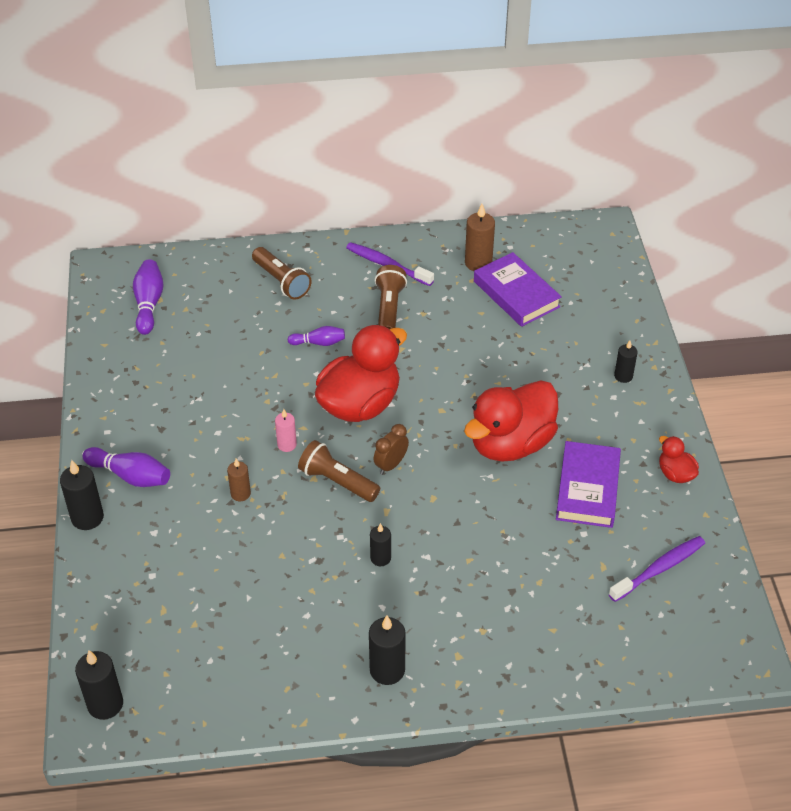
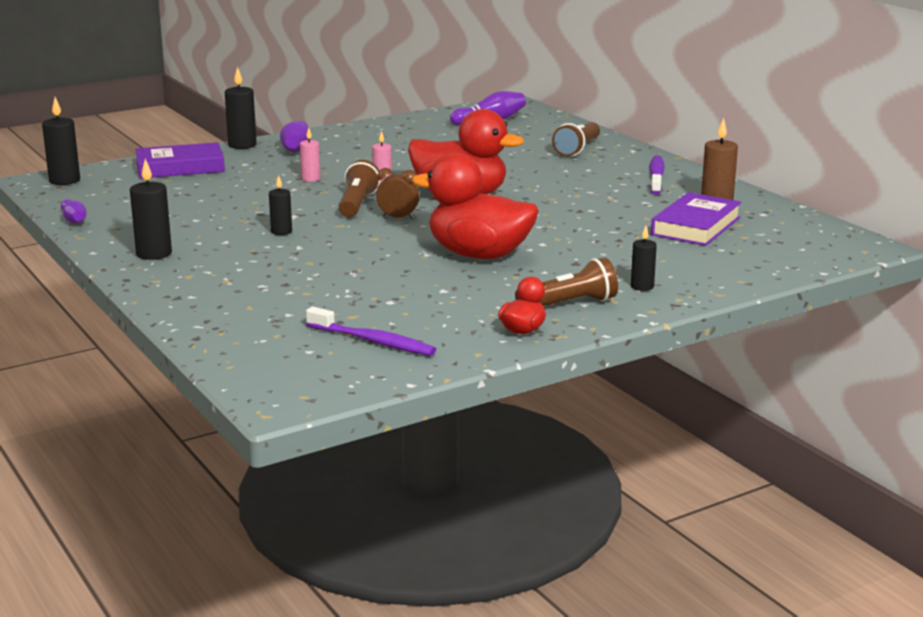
camera: 65 degrees right, 25 degrees down
(240, 494) = (310, 179): brown candle -> pink candle
(319, 343) = (519, 172): purple bowling pin -> purple bowling pin (74, 220)
(389, 309) = (598, 186): brown flashlight -> brown flashlight (569, 304)
(587, 488) = (454, 294): purple book -> purple book (180, 167)

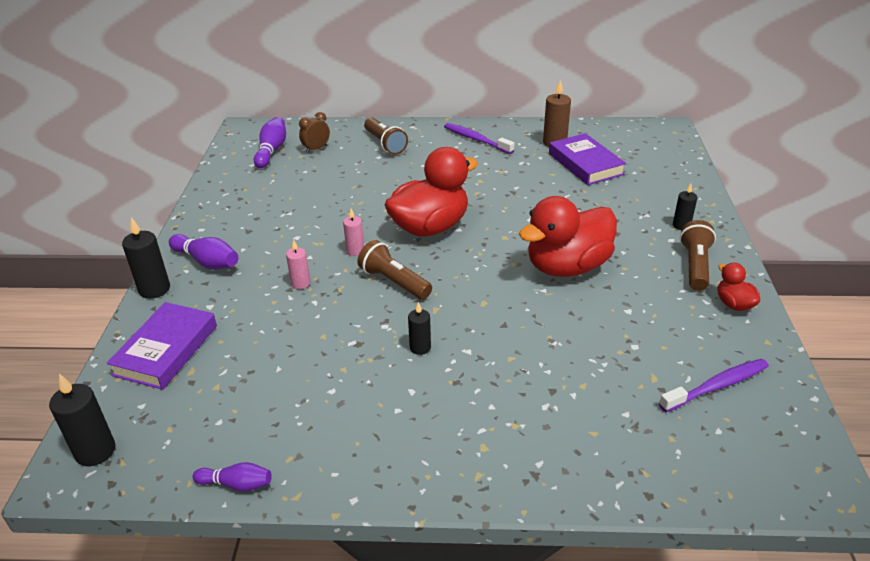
camera: 55 degrees left, 15 degrees up
(154, 254) = (402, 452): black candle -> none
(398, 217) = (448, 273): brown clock -> brown clock (316, 149)

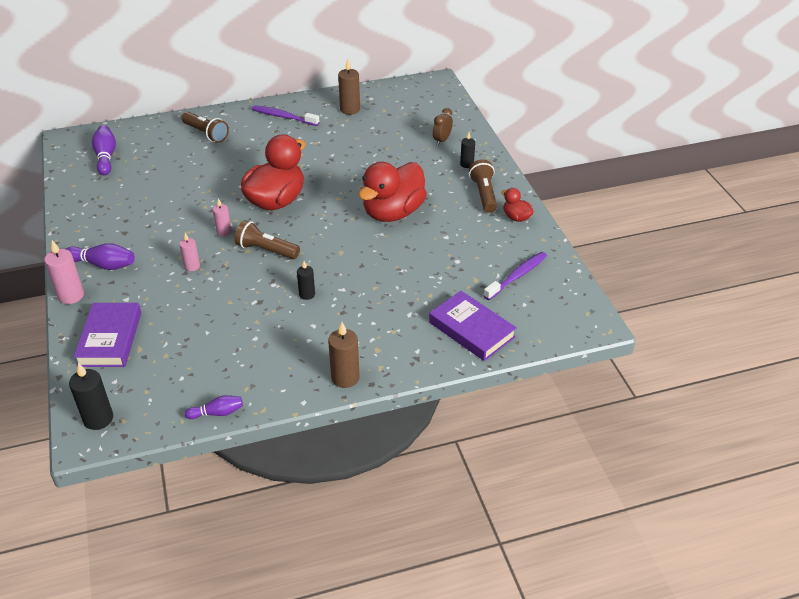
camera: 20 degrees left, 5 degrees up
(154, 289) = (71, 296): black candle -> pink candle
(316, 149) = (146, 148): brown clock -> brown clock (442, 140)
(424, 478) = (345, 378): none -> brown candle
(585, 164) = (380, 124): purple book -> purple book (471, 330)

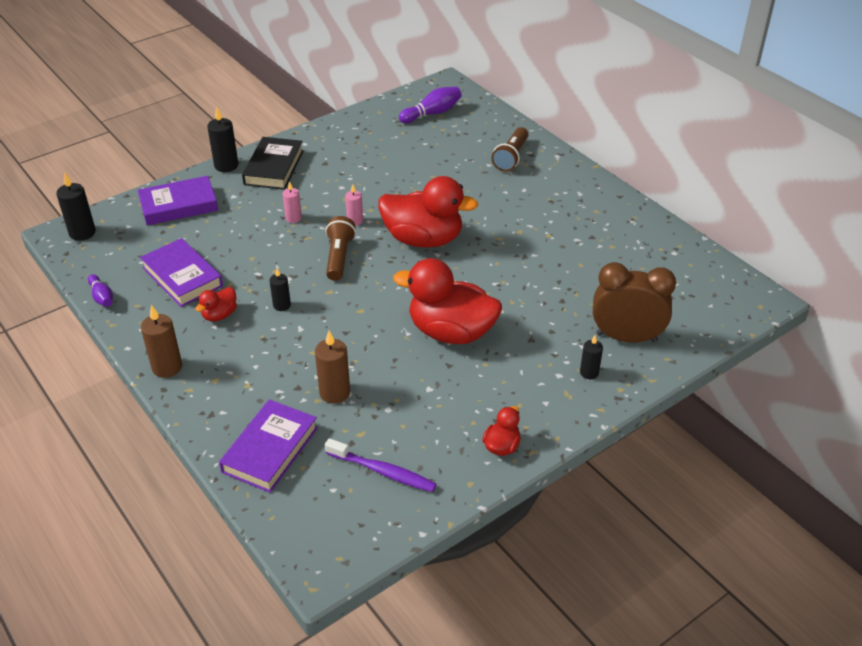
camera: 70 degrees right, 0 degrees up
(71, 296) = (226, 165): pink candle -> black candle
(103, 265) = (274, 167): purple bowling pin -> black book
(225, 351) = (182, 277): none -> purple book
(283, 117) = (581, 198): purple toothbrush -> none
(296, 334) = (219, 315): none -> red duck
(350, 109) = (635, 242): brown candle -> brown candle (334, 393)
(442, 140) = (626, 337): brown clock -> brown clock, size x2.01
(484, 194) = (534, 403): brown flashlight -> none

